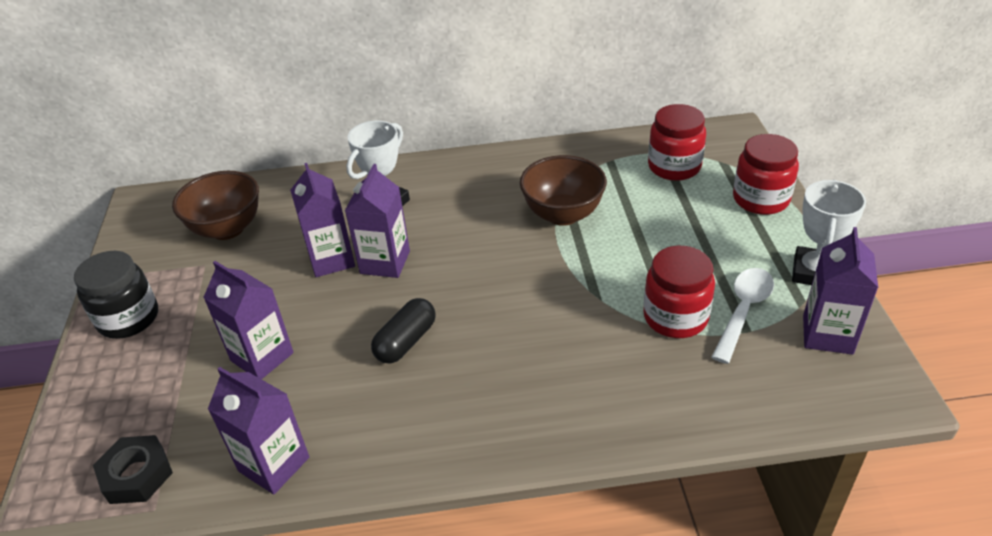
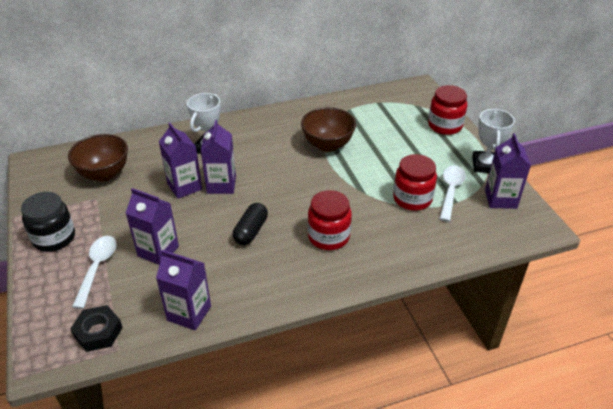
camera: 15 degrees left, 0 degrees up
(169, 372) = (97, 268): none -> white spoon
(674, 167) = (388, 110): red jar -> red jar (328, 237)

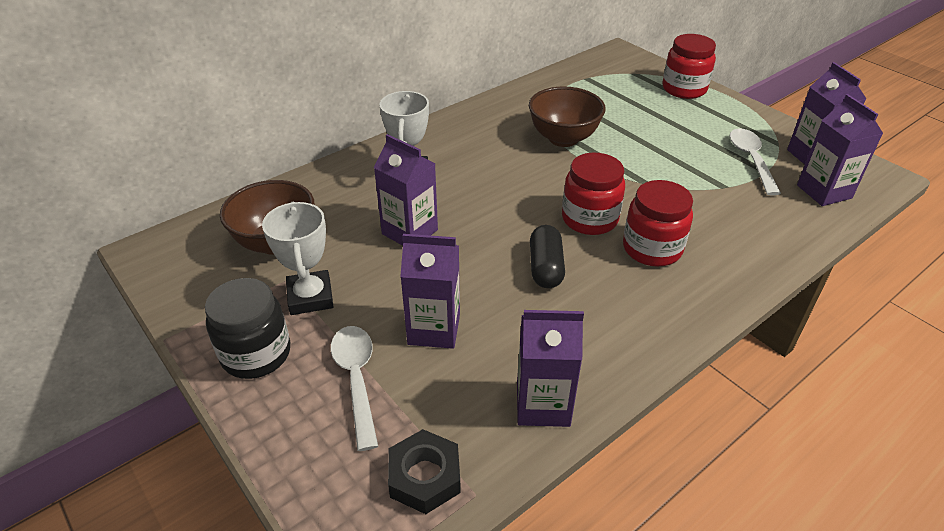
camera: 20 degrees left, 0 degrees up
(221, 185) = (460, 217): purple carton -> purple carton (824, 191)
(412, 199) = (715, 178): red jar -> red jar (589, 219)
(485, 165) = (764, 122): white trophy -> white trophy (310, 297)

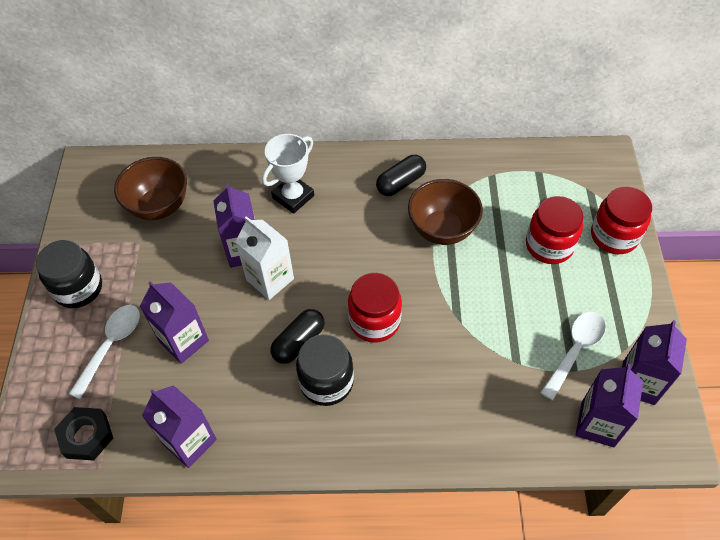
camera: 40 degrees right, 15 degrees up
(310, 297) = (140, 265): white trophy -> none
(461, 239) = (270, 279): none -> white carton
(492, 126) = (401, 183): none -> black capsule
(606, 281) = (326, 382): none -> black jar
(652, 249) = (389, 378): red jar -> red jar (549, 245)

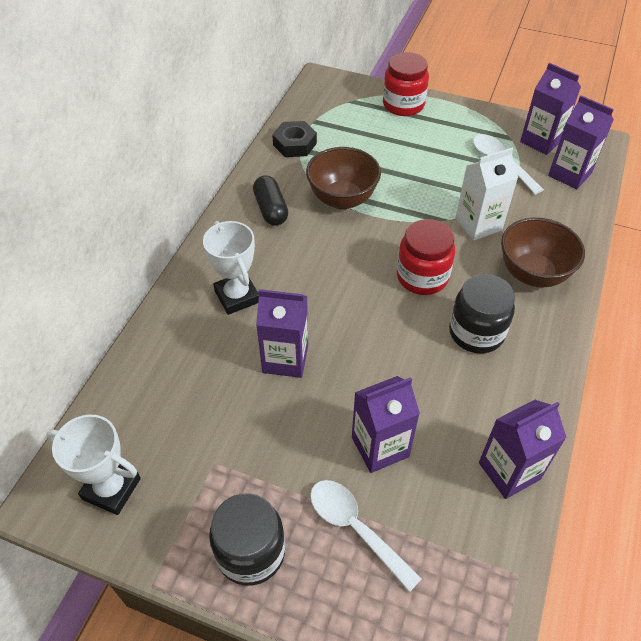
camera: 70 degrees left, 5 degrees down
(86, 436) = (472, 582): black nut -> black nut (294, 144)
(105, 194) = (111, 488): none -> white trophy
(159, 206) = (171, 428): brown bowl -> brown bowl (532, 274)
(270, 279) = (335, 345): white carton -> white carton (478, 224)
(298, 342) = (422, 342): black capsule -> none
(549, 245) = (394, 141): red jar -> none

